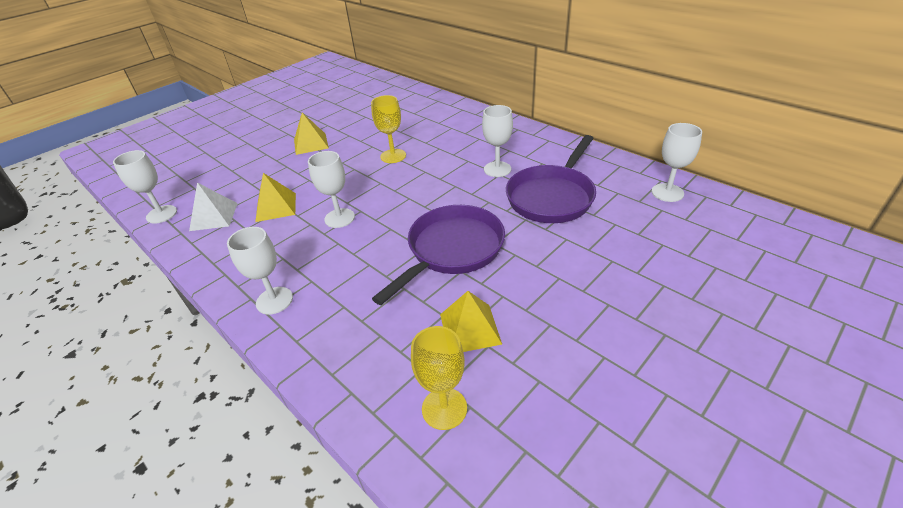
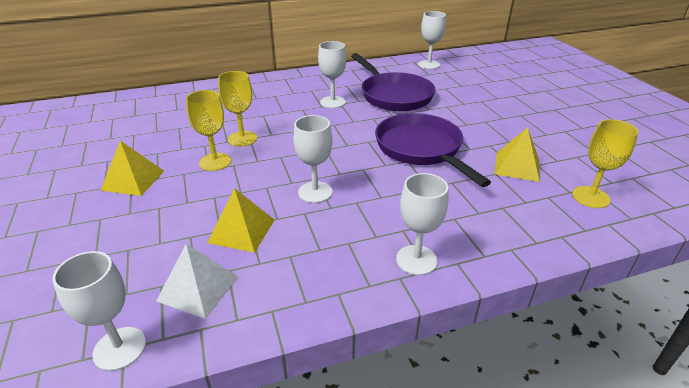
camera: 65 degrees left, 5 degrees down
(352, 160) = (215, 162): none -> yellow goblet

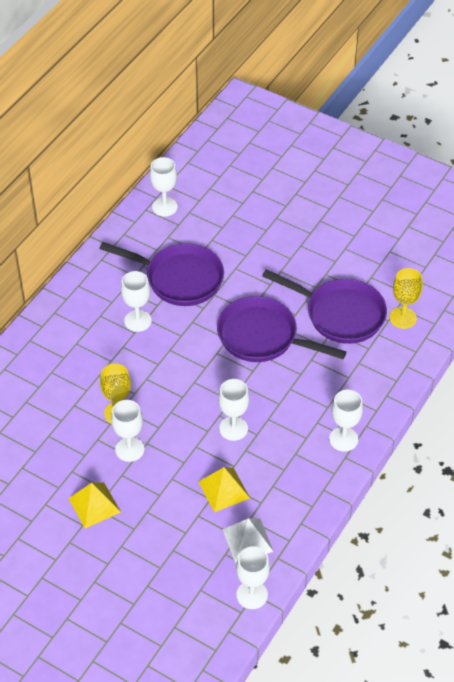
camera: 40 degrees left, 15 degrees up
(215, 162) = (129, 449): yellow goblet -> white goblet
(517, 166) = (340, 314): yellow pyramid -> purple pan

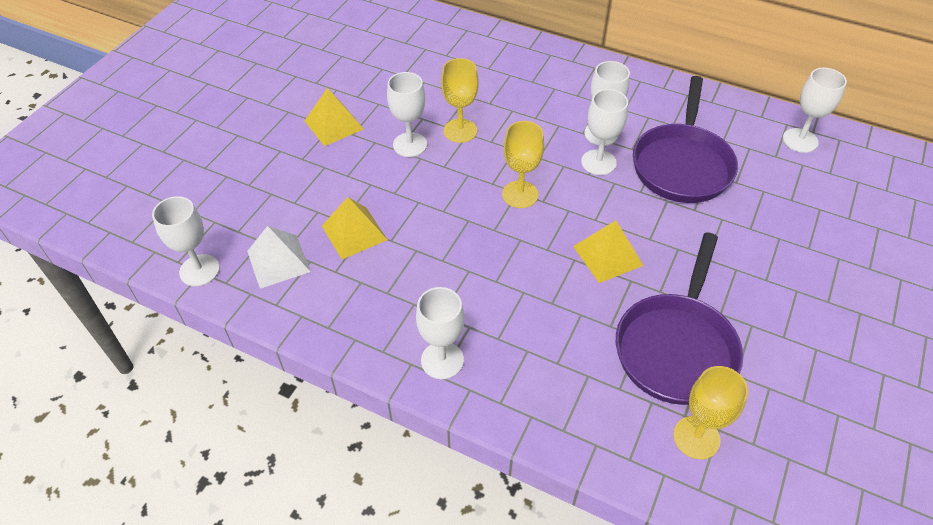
camera: 85 degrees right, 0 degrees up
(197, 380) = (520, 194): none -> yellow goblet
(233, 428) = (449, 235): white goblet -> white goblet (598, 162)
(262, 337) = (607, 256): purple pan -> yellow pyramid

